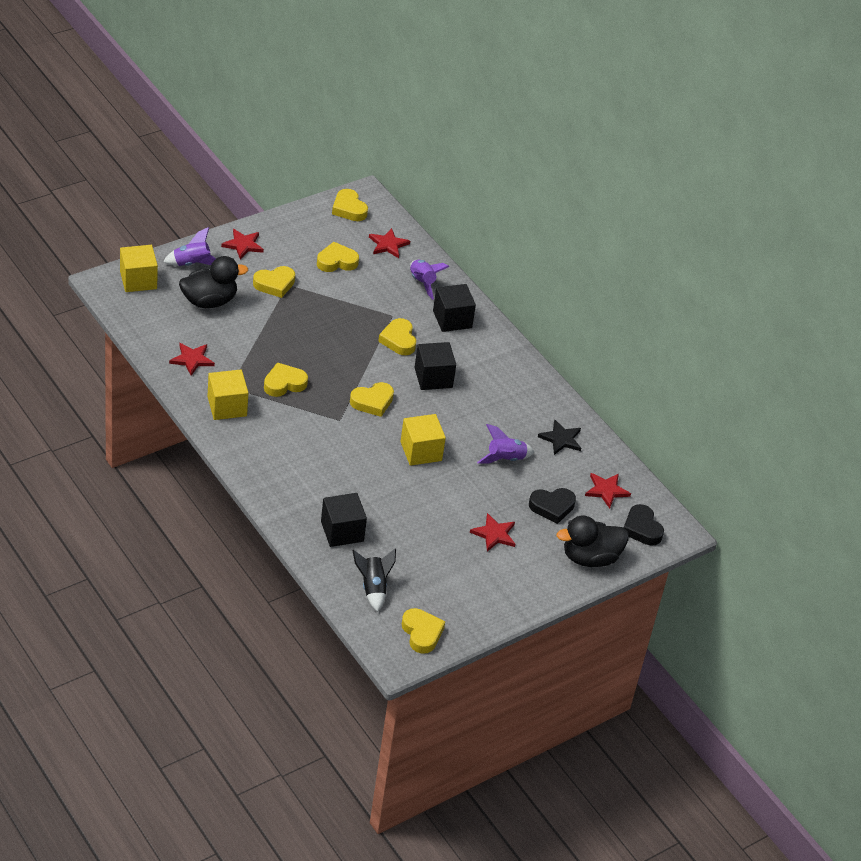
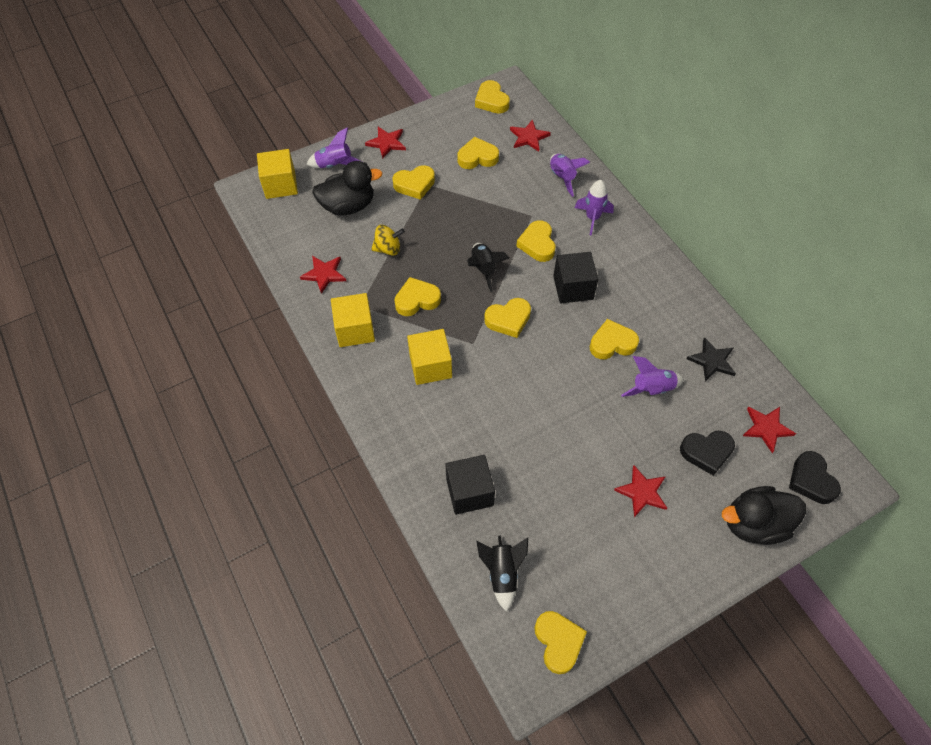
camera: 10 degrees right, 15 degrees up
(253, 340) = (388, 249): none -> yellow spinning top
(347, 360) = (483, 269): none -> black rocket
(421, 451) = (559, 381): yellow cube -> yellow cube (430, 366)
(452, 319) = (592, 218): black cube -> purple rocket
(469, 423) = (612, 343): none -> yellow heart

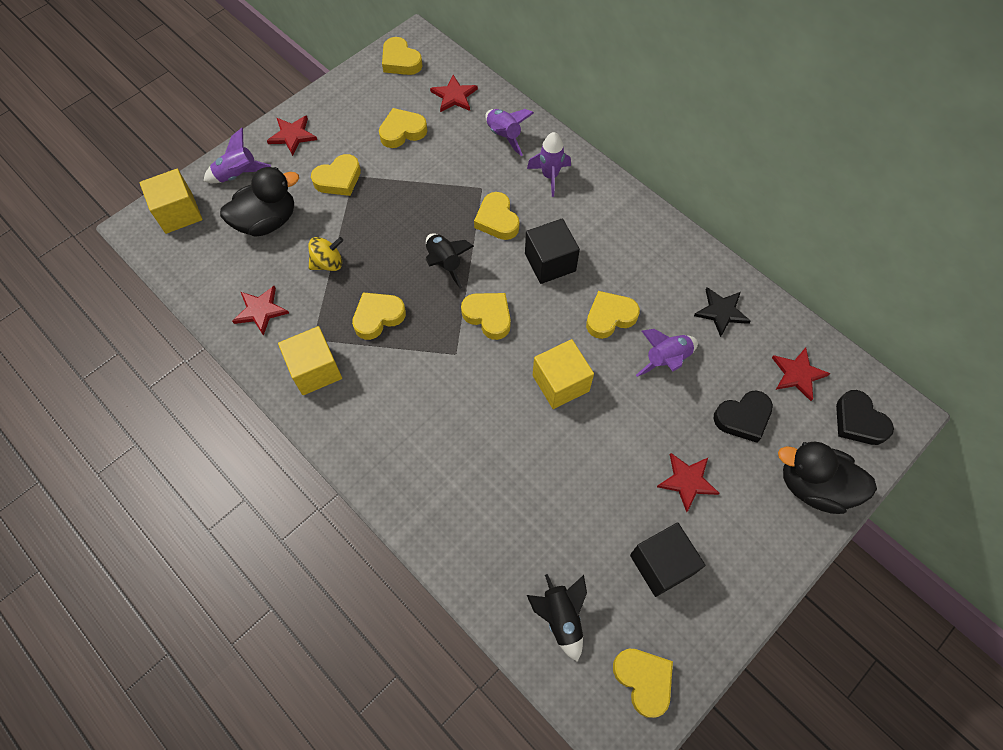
camera: 15 degrees left, 5 degrees up
(430, 366) = (414, 392): yellow cube -> yellow cube (560, 383)
(469, 492) = (499, 531): black cube -> black cube (661, 564)
(508, 320) = (488, 316): yellow heart -> yellow heart turned 105 degrees counterclockwise
(754, 524) = (813, 486): black duck -> black duck turned 45 degrees clockwise

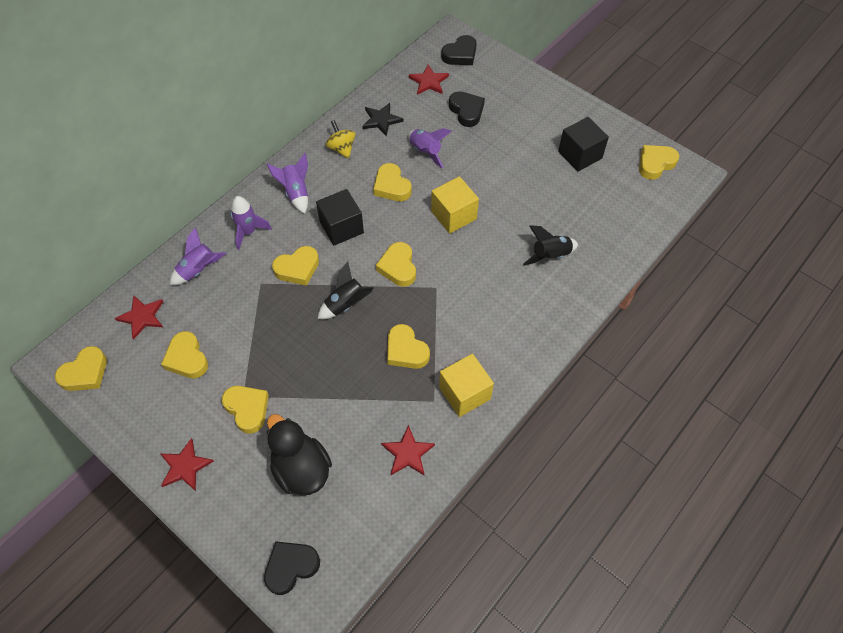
camera: 95 degrees left, 5 degrees down
(179, 213) = (291, 567): yellow cube -> black heart
(238, 175) = (239, 513): purple rocket -> purple rocket (296, 193)
(328, 263) = (350, 402): yellow spinning top -> yellow spinning top (341, 148)
(488, 316) = (398, 267): yellow heart -> yellow heart turned 45 degrees counterclockwise
(561, 617) = (629, 207): black rocket -> black rocket (550, 256)
(687, 481) = (519, 141): red star -> none
(813, 486) = (509, 79): black duck -> none

